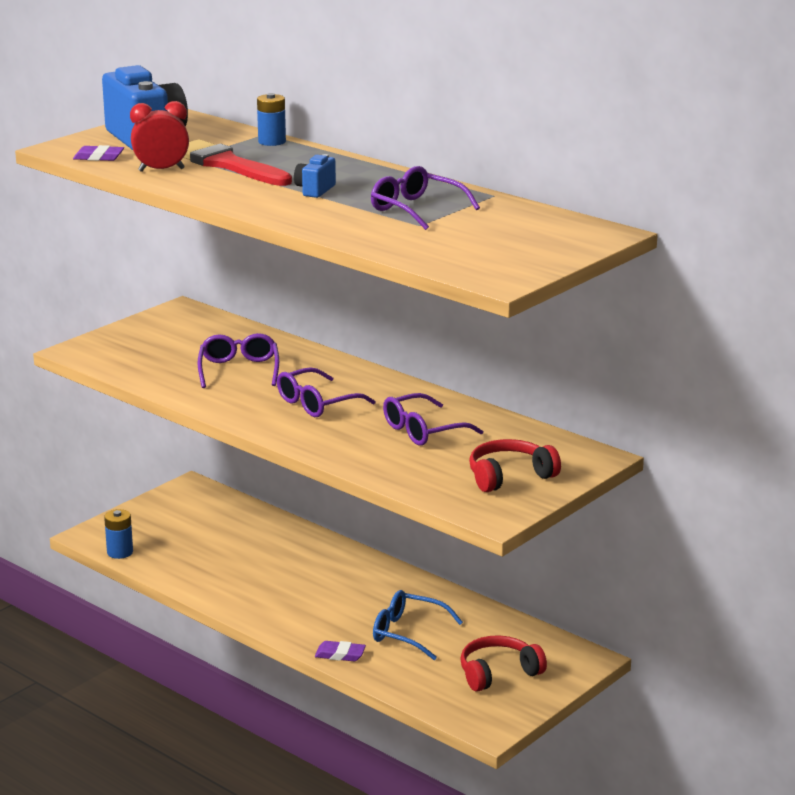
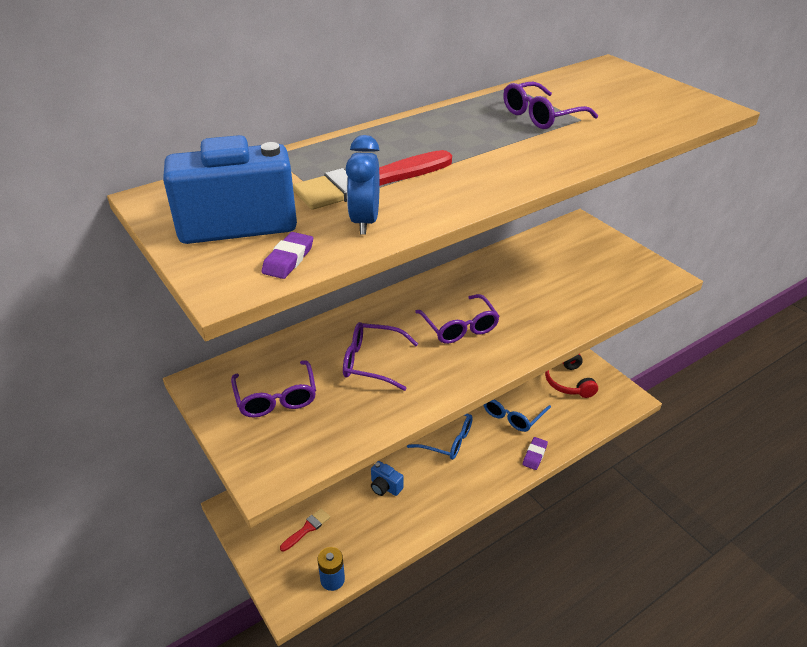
camera: 75 degrees left, 15 degrees up
(161, 170) = (365, 222): red clock -> blue clock
(177, 529) = (307, 528): none -> red brush
(272, 142) = (305, 153): blue battery -> none
(315, 190) = (473, 149): blue camera -> blue camera (385, 487)
(339, 591) = (447, 439): none -> blue glasses
(423, 431) = (525, 283): purple glasses -> purple glasses (276, 398)
(509, 476) = (605, 260): red headphones -> none

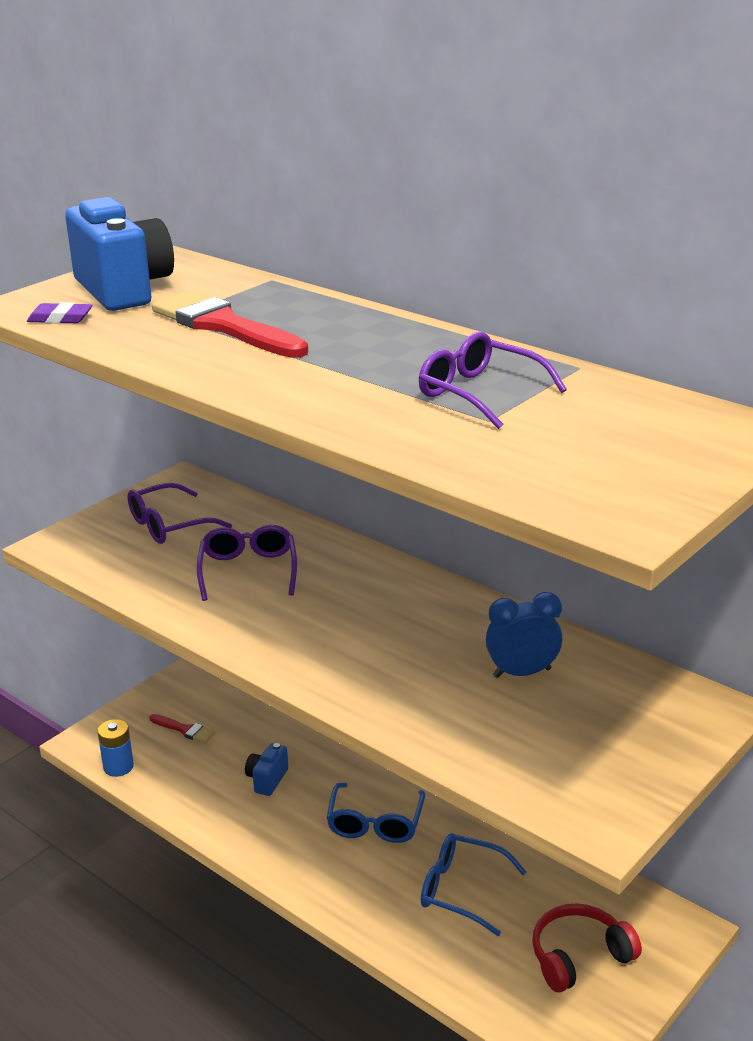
camera: 75 degrees right, 10 degrees down
(365, 222) = (138, 336): blue clock -> blue clock (522, 673)
(459, 327) = (345, 623): purple glasses -> none
(534, 455) = (381, 928): purple eraser -> none

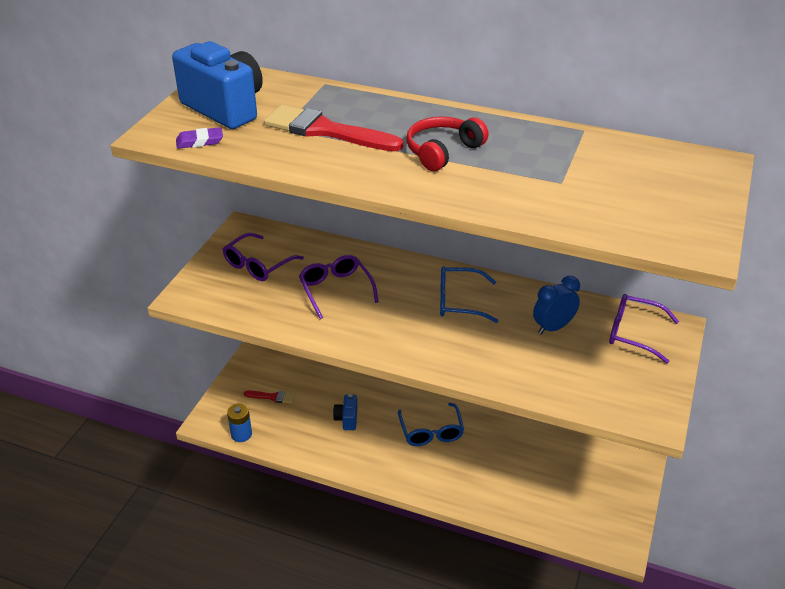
camera: 20 degrees left, 10 degrees up
(461, 890) = (505, 462): blue glasses -> blue glasses (459, 301)
(479, 393) = (539, 162): purple glasses -> purple glasses (633, 333)
(579, 956) = (592, 485): red headphones -> red headphones (442, 151)

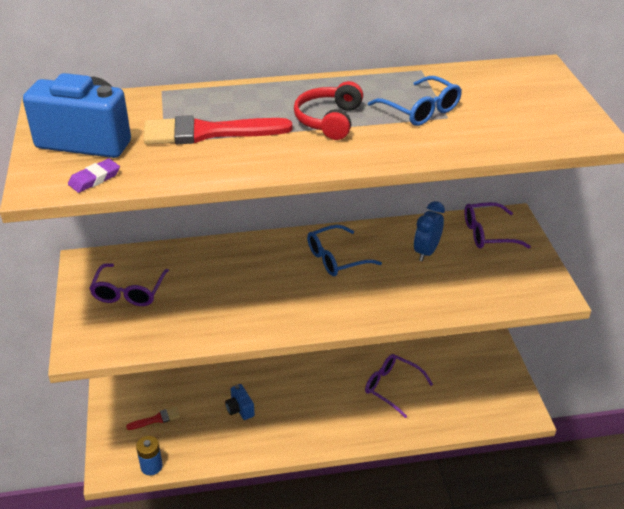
camera: 30 degrees left, 0 degrees up
(336, 290) = (222, 288): purple glasses -> purple glasses (392, 387)
(431, 432) = (320, 389): blue glasses -> blue glasses (420, 110)

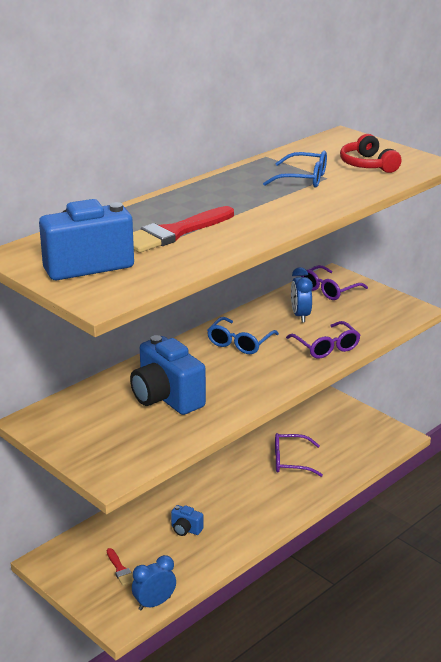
camera: 35 degrees left, 10 degrees down
(94, 179) = (136, 284): purple eraser -> none
(129, 292) = (100, 426): purple glasses -> purple glasses (326, 347)
(151, 466) = (154, 603): blue battery -> blue clock
(156, 419) = (120, 569): red brush -> red brush turned 120 degrees clockwise
(210, 289) = (166, 398): none -> blue camera
(329, 120) = (250, 201): red headphones -> red headphones (367, 165)

